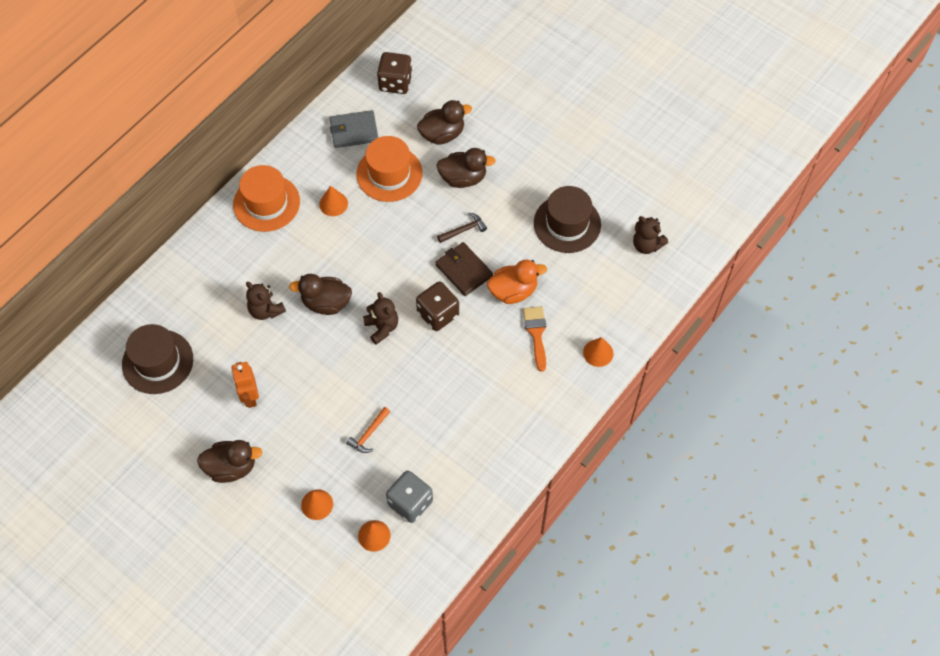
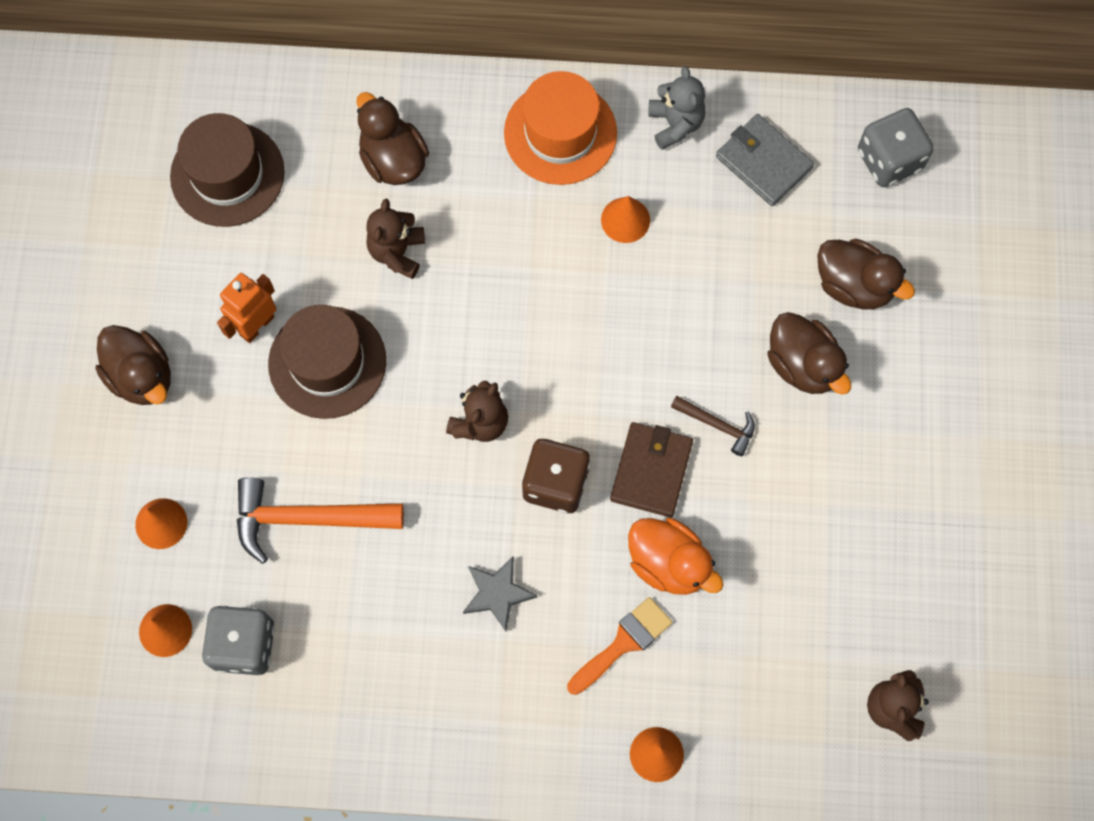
camera: 55 degrees right, 10 degrees up
(304, 153) = (675, 124): none -> grey teddy bear
(326, 303) = (464, 321): brown duck -> brown duck (393, 160)
(369, 434) = (308, 518): orange hammer -> orange hammer, size x1.89
(389, 174) = (731, 259): orange hat -> none
(395, 82) = (889, 160): brown dice -> grey dice
(472, 372) = (497, 593): none -> grey star
(567, 224) = (839, 565): brown hat -> brown hat (327, 362)

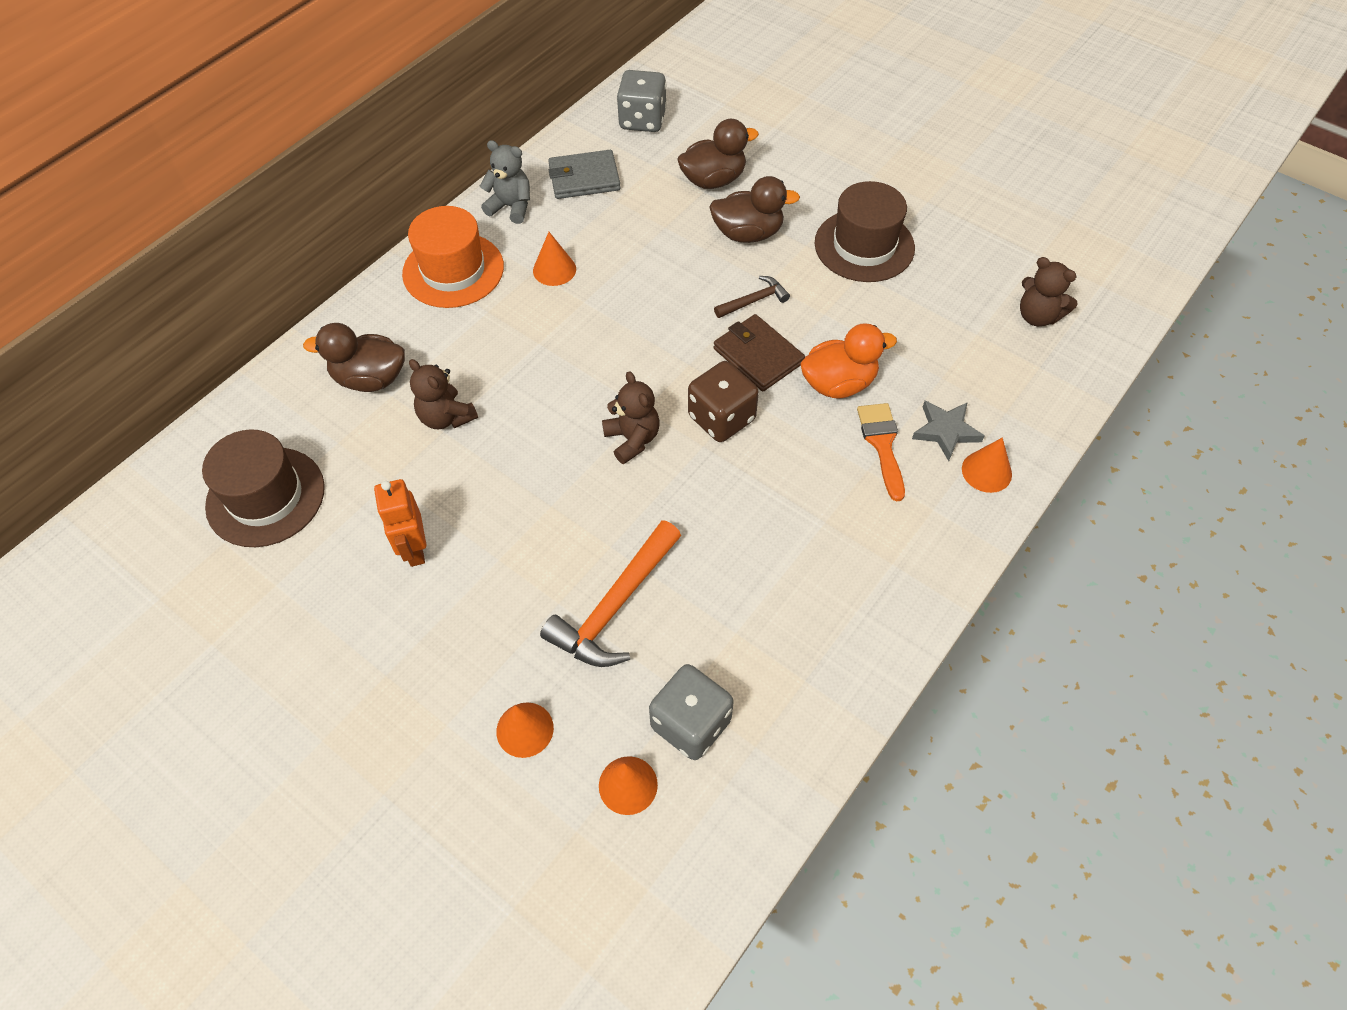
camera: 55 degrees left, 15 degrees down
(142, 376) = (376, 666): brown duck -> none
(327, 362) = (492, 515): brown hat -> brown hat (864, 246)
(497, 593) = (783, 504): grey star -> grey star (946, 431)

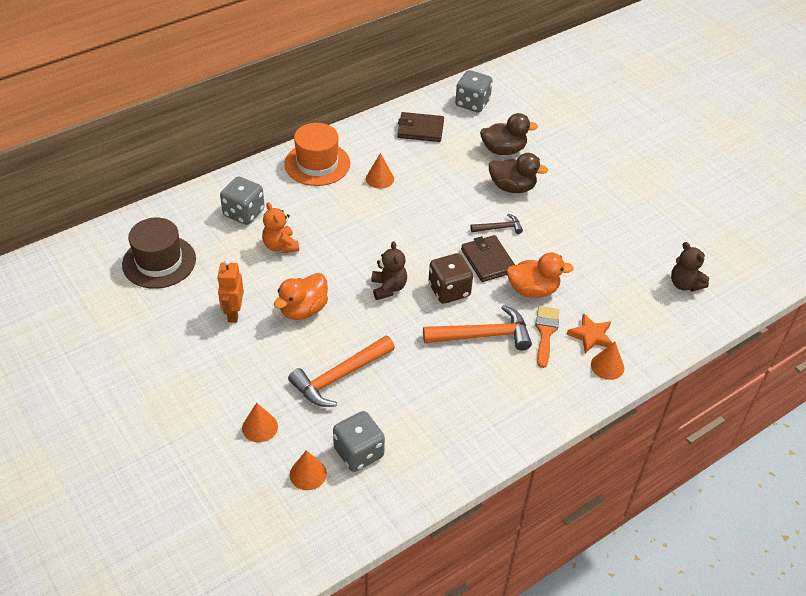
camera: 15 degrees right, 10 degrees down
(370, 379) = (244, 213): brown duck -> grey dice
(446, 417) = (280, 246): brown teddy bear -> orange teddy bear
(511, 207) = (367, 135): grey teddy bear -> none
(519, 512) = (303, 310): none -> orange duck
(584, 178) = (420, 129): grey wallet -> brown wallet
(797, 475) = (483, 335): none -> orange hammer
(864, 246) = (586, 213): brown hat -> none
(946, 431) = (591, 336): grey star -> orange star

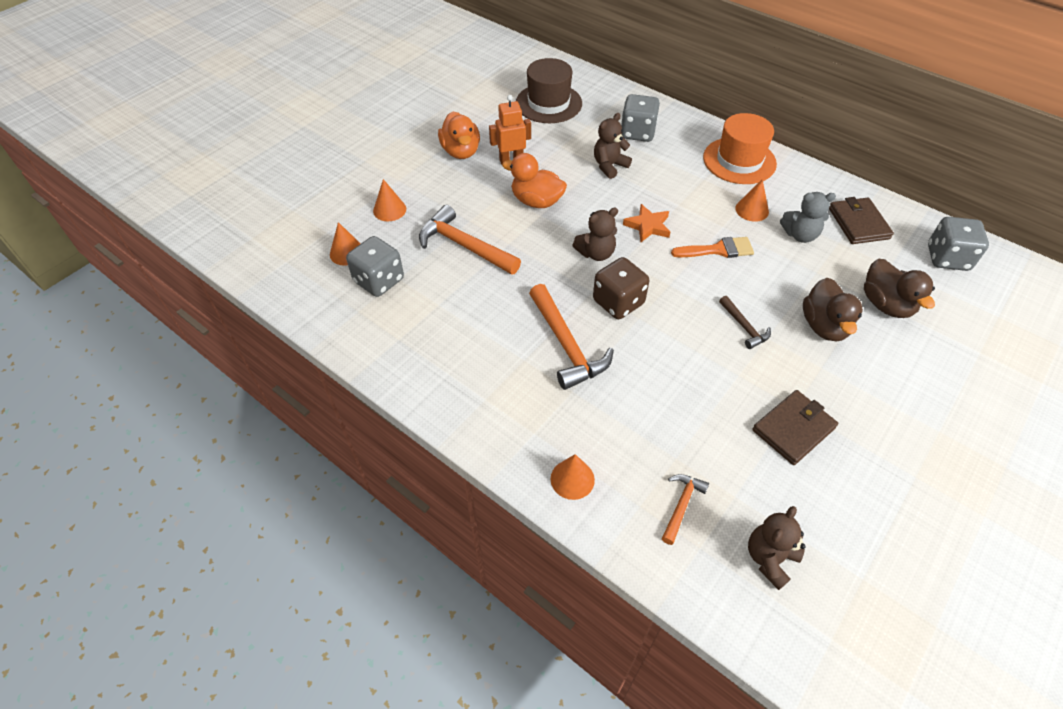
camera: 75 degrees right, 5 degrees up
(280, 246) = (609, 166): orange teddy bear -> brown teddy bear
(419, 164) = (800, 235): none -> grey teddy bear
(488, 260) = (683, 327): brown wallet -> brown wallet (793, 429)
(533, 290) = (660, 379): orange duck -> orange duck (461, 151)
(545, 332) = (598, 404): orange brush -> orange brush (718, 250)
(591, 336) = (614, 453): orange star -> orange star (648, 226)
(640, 313) = (681, 505): none -> orange hammer

